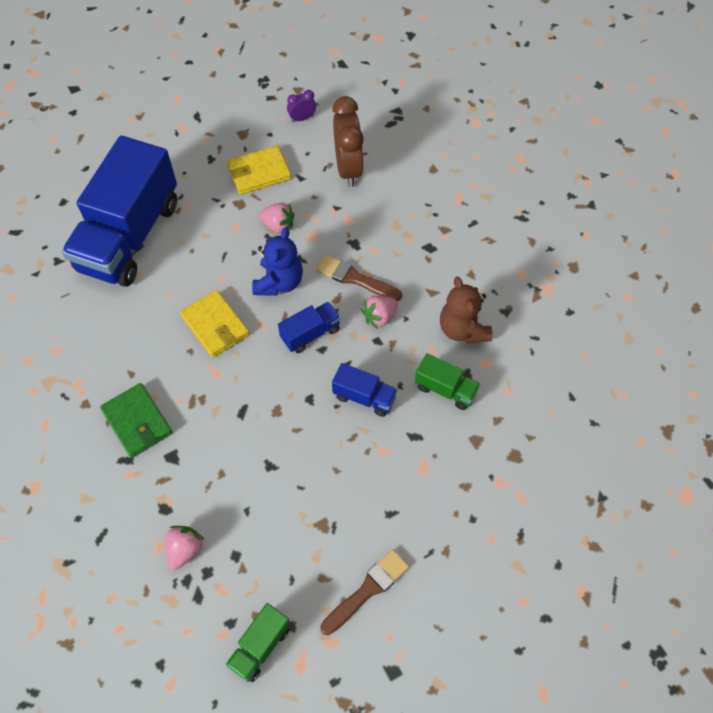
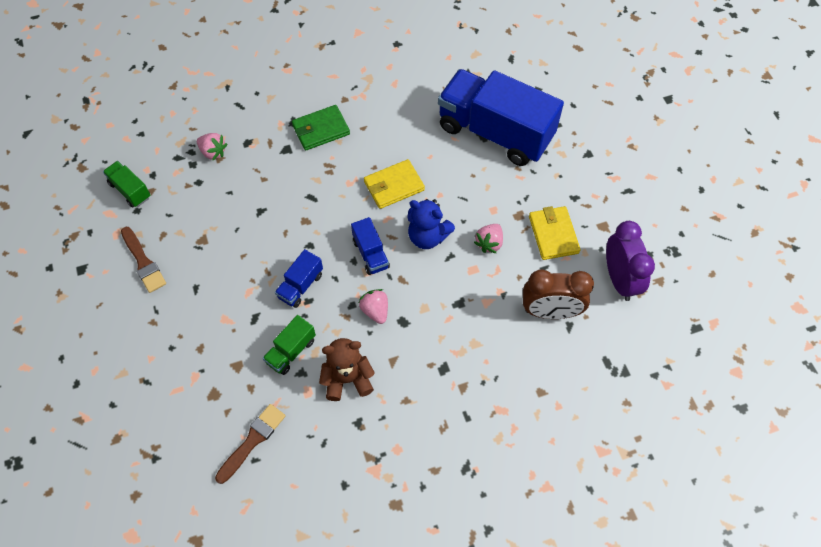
camera: 100 degrees right, 0 degrees up
(302, 118) = (619, 279): purple clock -> purple clock, size x2.15
(355, 278) = (420, 297): brown brush -> brown brush (252, 440)

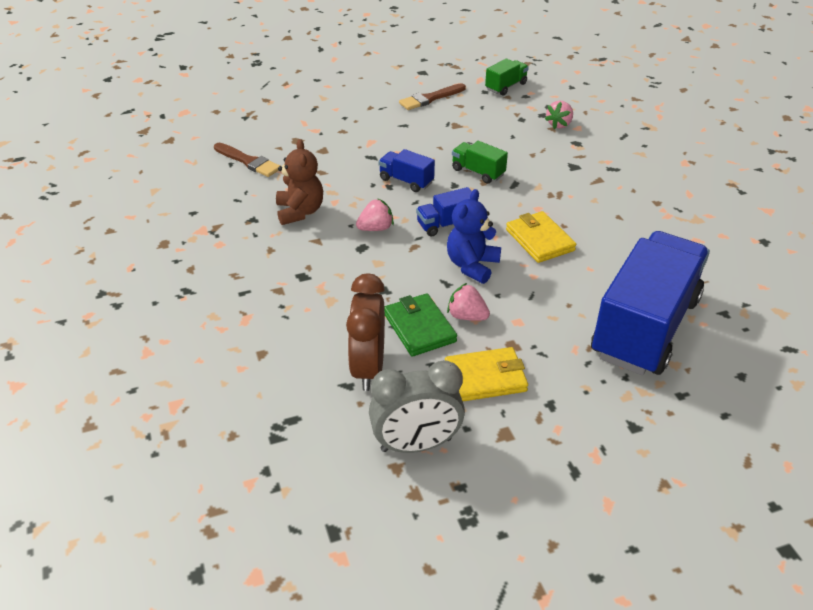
camera: 90 degrees right, 20 degrees down
(291, 351) = (334, 178): green truck -> green truck (478, 172)
(320, 129) = (607, 187): green wallet -> green wallet (419, 327)
(619, 279) = (416, 444): purple clock -> grey clock

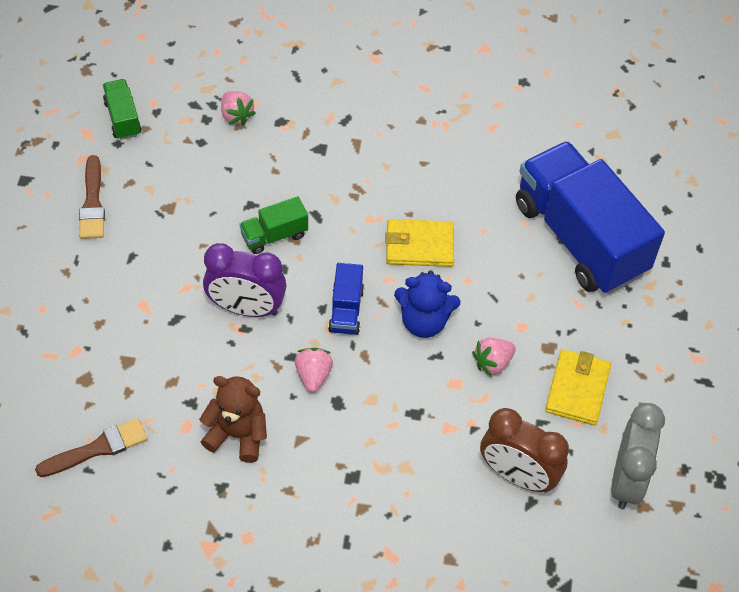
camera: 65 degrees left, 15 degrees up
(406, 181) = (246, 308): blue truck -> purple clock
(419, 327) = (487, 409): green wallet -> none
(472, 265) = (424, 321): blue teddy bear -> blue teddy bear turned 45 degrees counterclockwise

